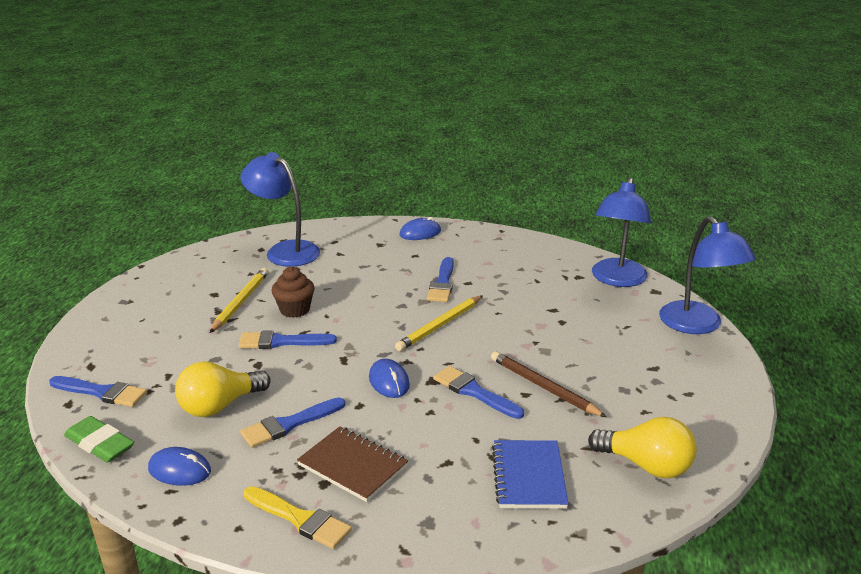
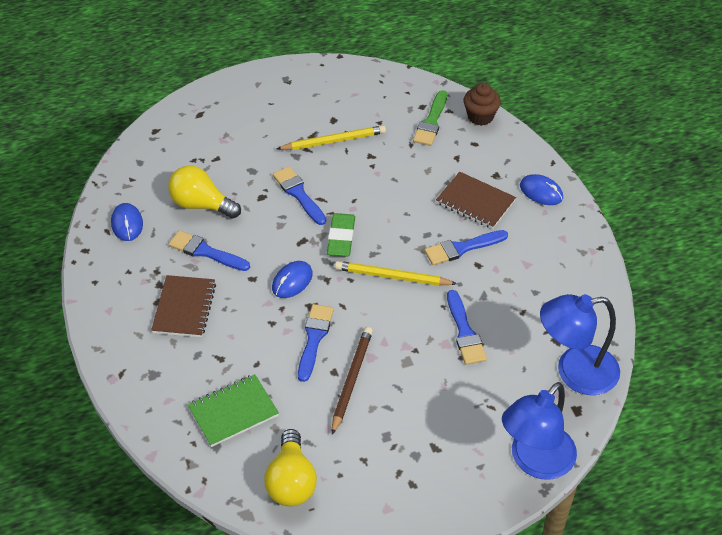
camera: 60 degrees right, 20 degrees up
(100, 444) = (127, 171): green eraser -> green eraser (341, 238)
(102, 392) = (176, 138): blue brush -> blue brush (465, 332)
(284, 251) = (431, 122): blue lamp -> green brush
(295, 310) = (347, 177): brown cupcake -> brown cupcake (480, 116)
(300, 519) = (118, 307): yellow brush -> none
(398, 261) = (475, 202): none -> brown notebook
(529, 476) = (233, 412): blue notebook -> green notebook

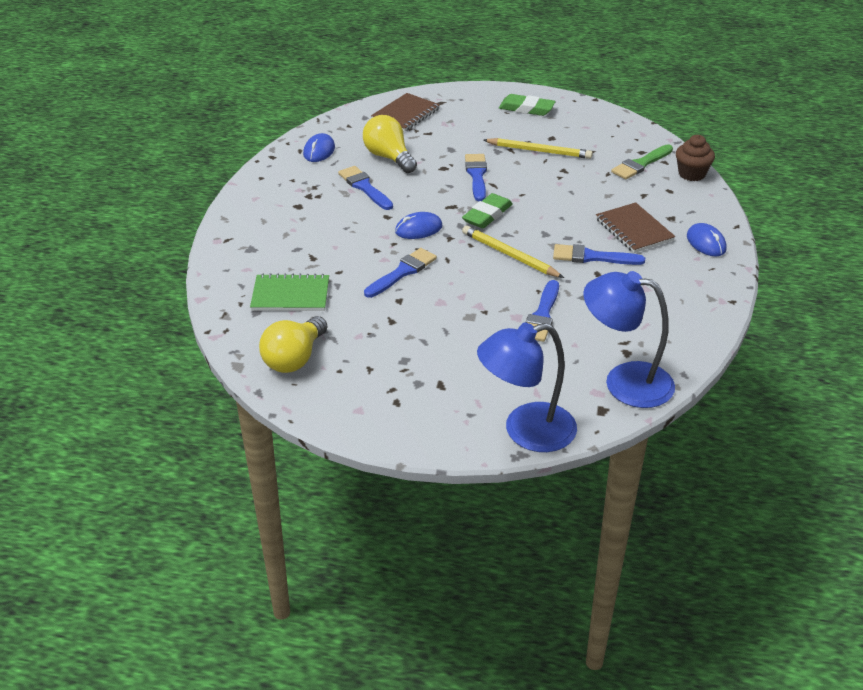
camera: 30 degrees right, 10 degrees down
(184, 308) = (314, 216): brown notebook -> brown notebook (405, 114)
(286, 92) = (526, 109): none -> green eraser
(351, 380) = (409, 311): brown pencil -> none

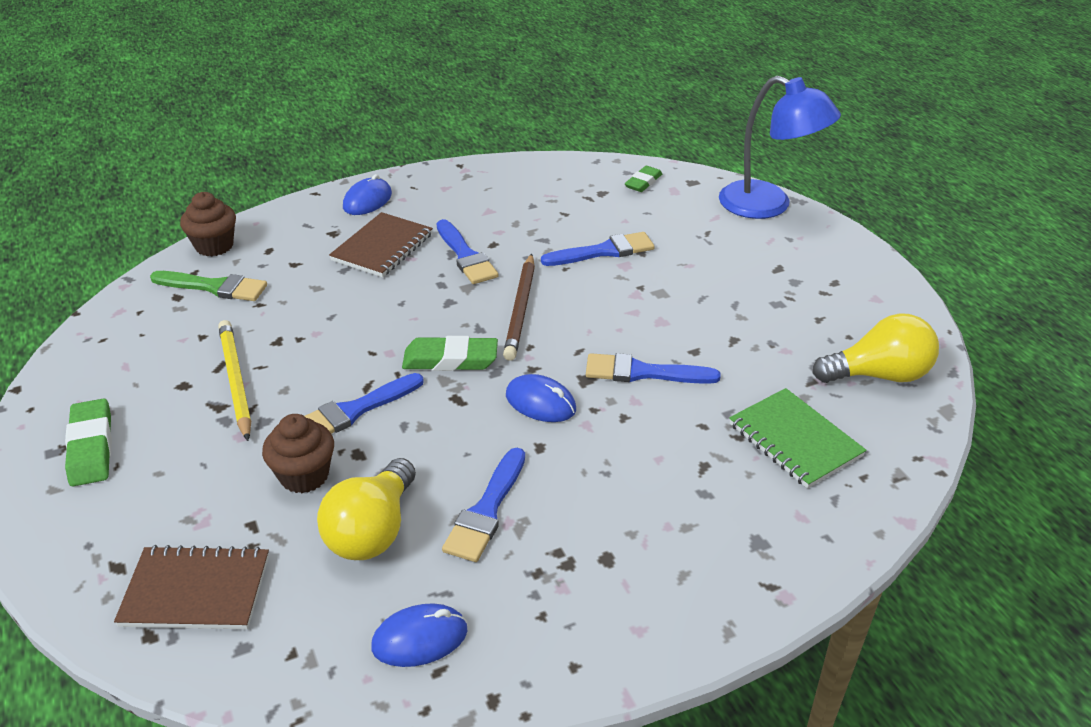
camera: 125 degrees left, 0 degrees up
(444, 151) = (304, 476): none -> brown cupcake
(509, 255) = (520, 309): yellow pencil -> brown pencil
(624, 382) = (643, 182): blue lamp -> green eraser

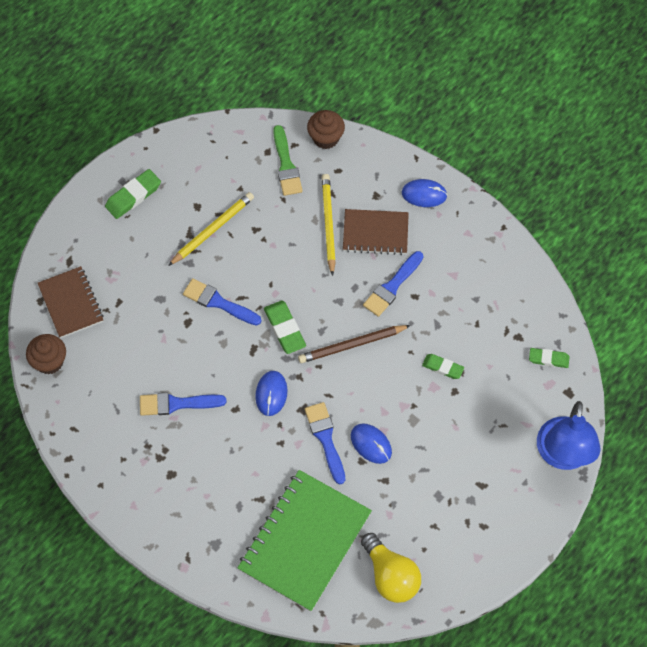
camera: 65 degrees right, 25 degrees up
(304, 476) = (160, 306): brown cupcake -> brown cupcake (49, 362)
(334, 278) = (328, 224): none -> yellow pencil
(372, 531) = (139, 358): yellow light bulb -> none
(420, 638) = (87, 412): blue mouse -> blue mouse (371, 444)
(604, 251) = (442, 367): blue brush -> green eraser
(795, 440) = (305, 541): green notebook -> green notebook, size x1.71

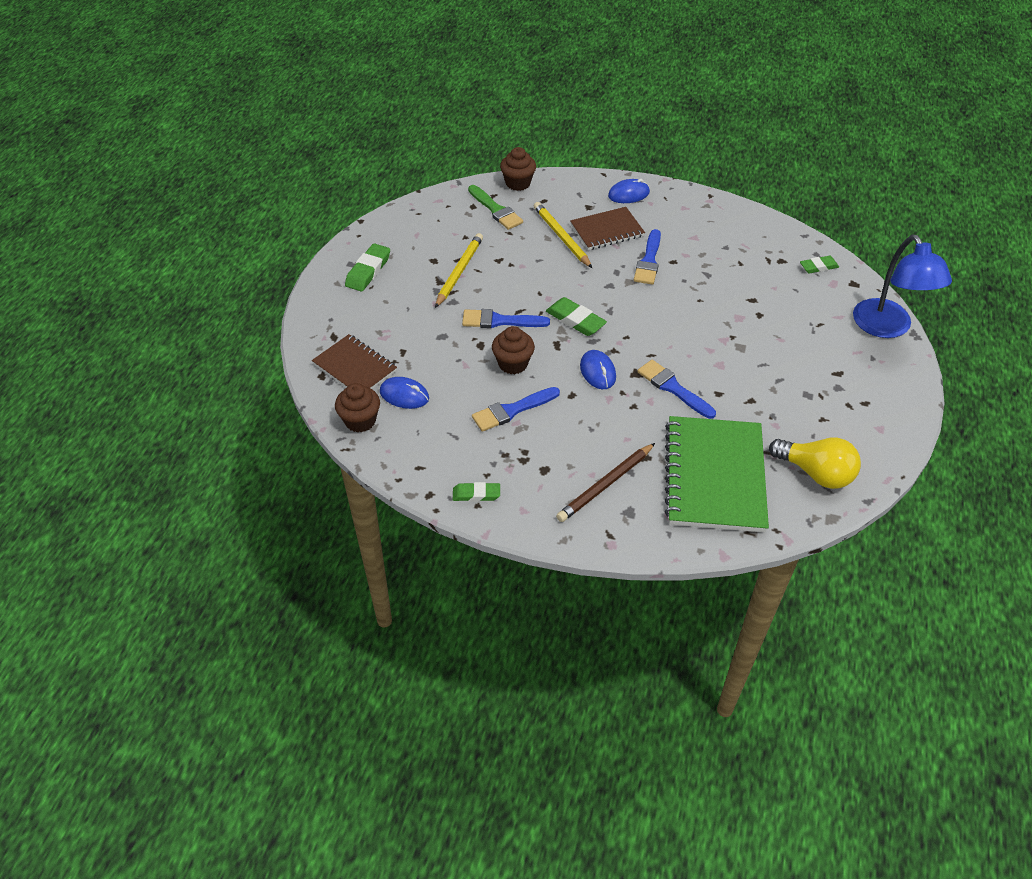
camera: 25 degrees left, 15 degrees down
(204, 355) = (513, 364): none -> brown cupcake
(352, 345) = (645, 312): brown pencil -> brown pencil (605, 484)
(371, 444) = (717, 377): blue mouse -> blue mouse (404, 395)
(442, 367) = (736, 301): green eraser -> green eraser (476, 494)

